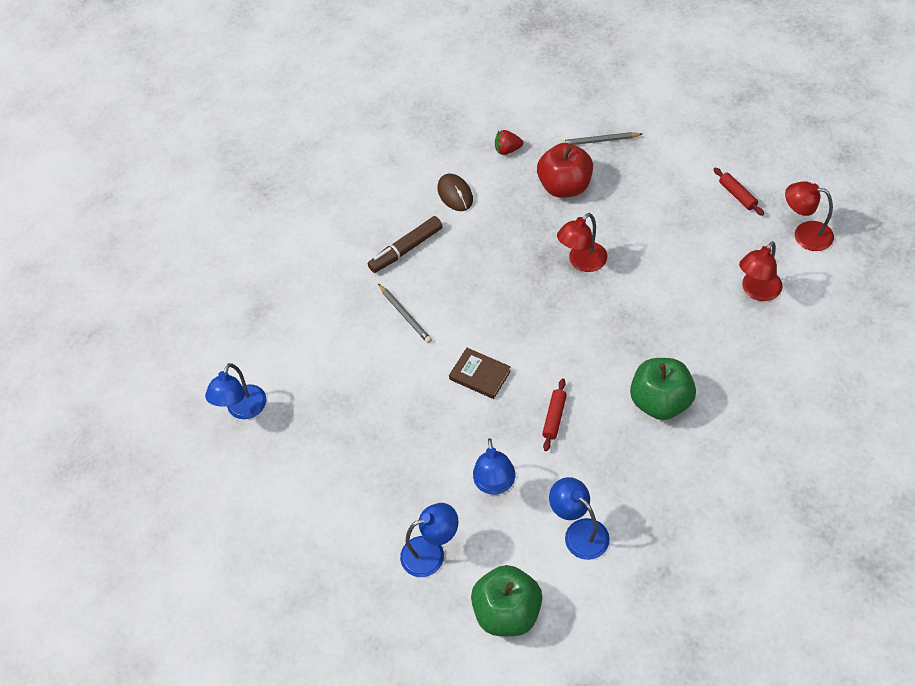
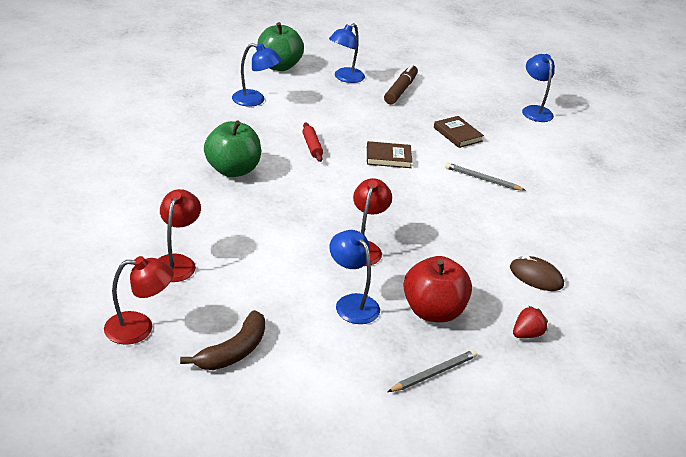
camera: 140 degrees right, 20 degrees down
(373, 392) = (457, 134): none -> brown book
(406, 249) = (531, 222): brown marker -> brown marker (400, 90)
(495, 484) = (329, 109): blue lamp -> blue lamp (352, 303)
(737, 195) = (234, 351): red rolling pin -> brown banana

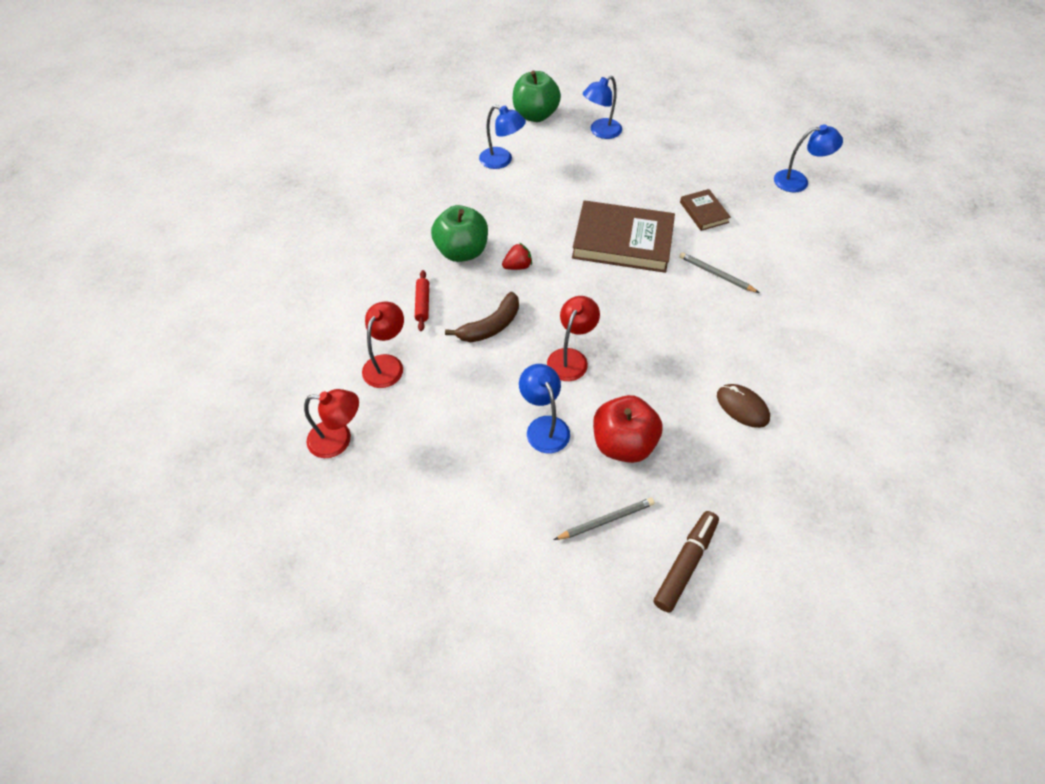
camera: 15 degrees right, 20 degrees up
(234, 351) = (419, 475): brown banana -> brown banana (491, 326)
(312, 146) = (547, 224): red rolling pin -> red rolling pin (422, 304)
(388, 157) = (622, 241): brown book -> brown book, size x2.05
(400, 90) = (656, 149): brown marker -> brown marker (685, 563)
(526, 334) = (713, 480): red strawberry -> red strawberry (517, 266)
(534, 110) = (798, 181): blue lamp -> blue lamp turned 90 degrees clockwise

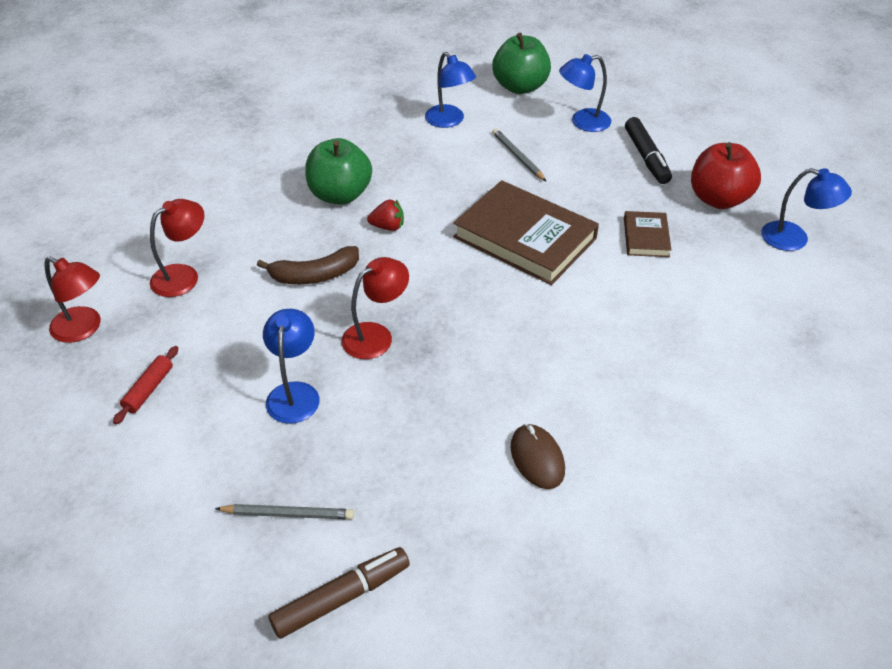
camera: 25 degrees right, 10 degrees down
(422, 304) = (262, 231): red rolling pin -> red rolling pin (149, 389)
(623, 443) = (367, 443): red apple -> red apple (718, 199)
(663, 148) = (646, 157): none -> black marker
(716, 274) = (612, 307): grey pencil -> grey pencil (518, 157)

